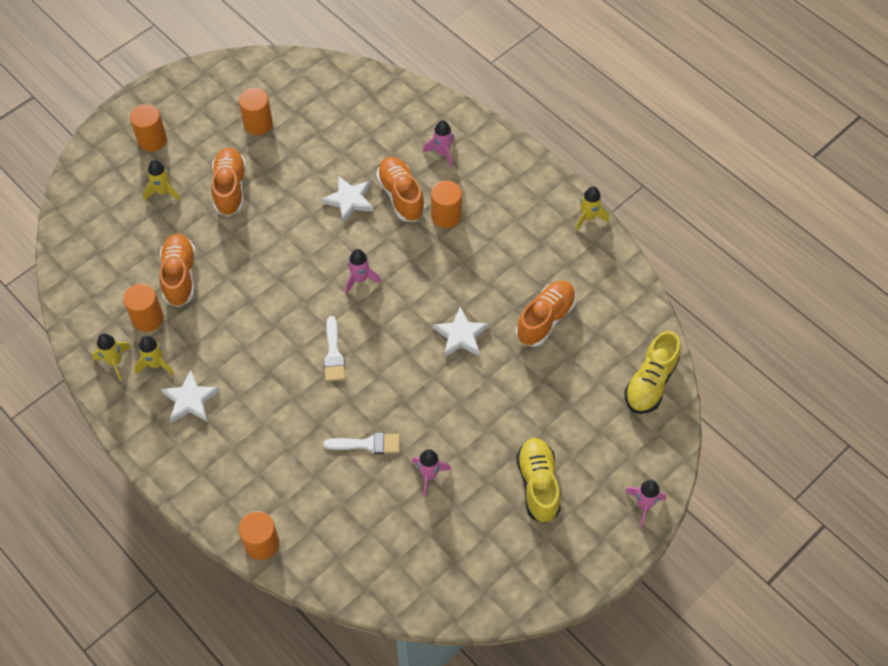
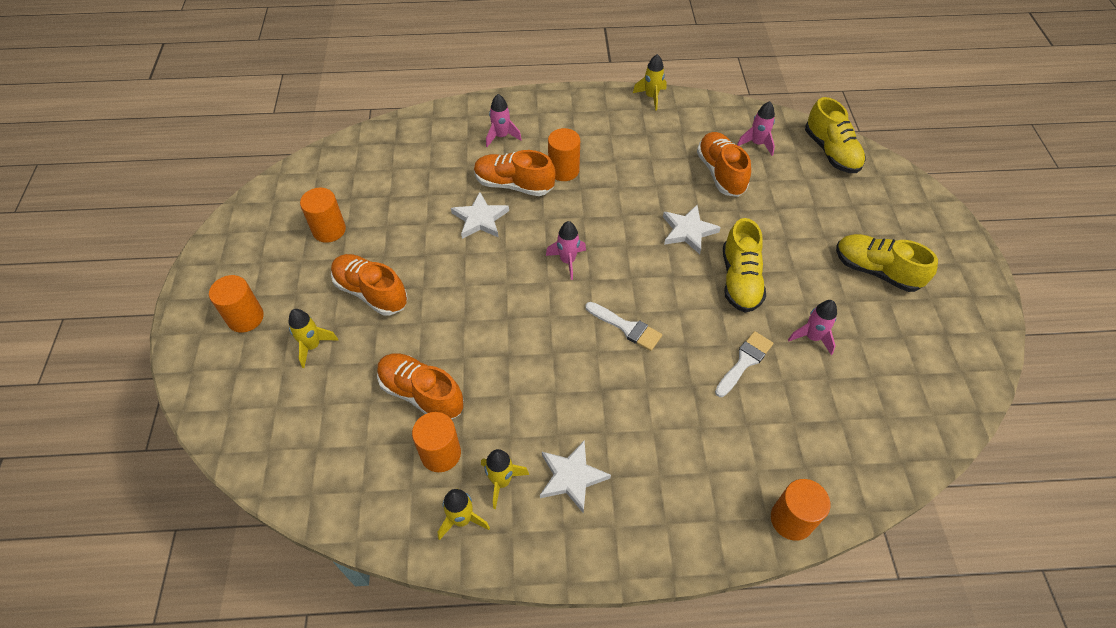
camera: 50 degrees left, 5 degrees down
(442, 398) = (740, 280): none -> yellow shoe
(644, 505) = (941, 220): pink rocket -> pink rocket (757, 144)

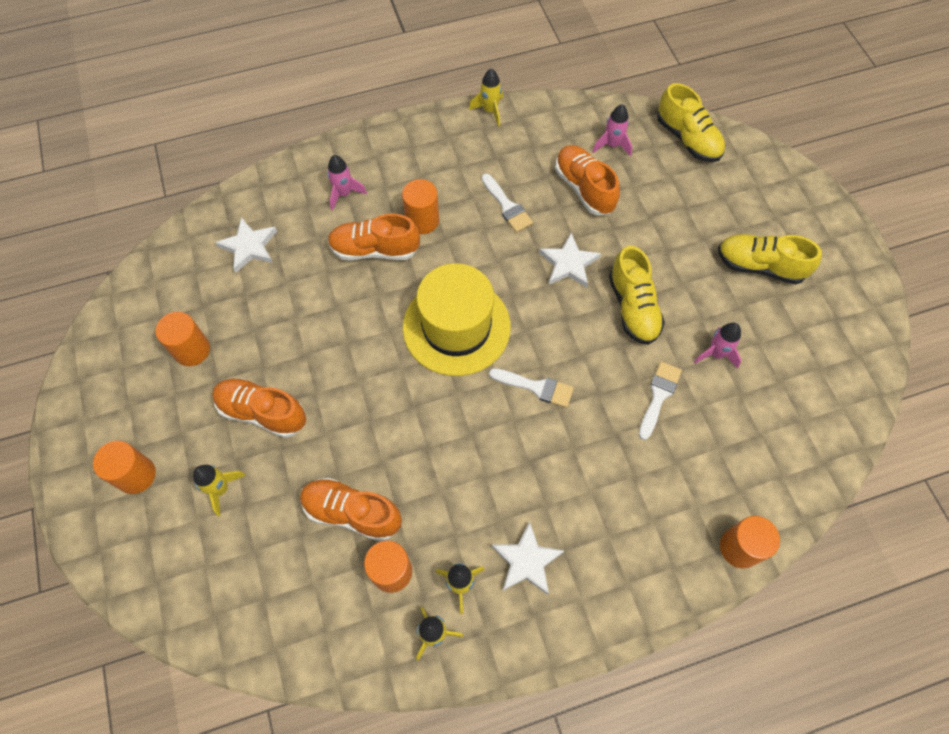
camera: 15 degrees left, 10 degrees up
(480, 219) = (351, 299): white star -> white star (249, 246)
(567, 261) = (456, 327): pink rocket -> yellow hat
(644, 174) = (507, 206): none -> white brush

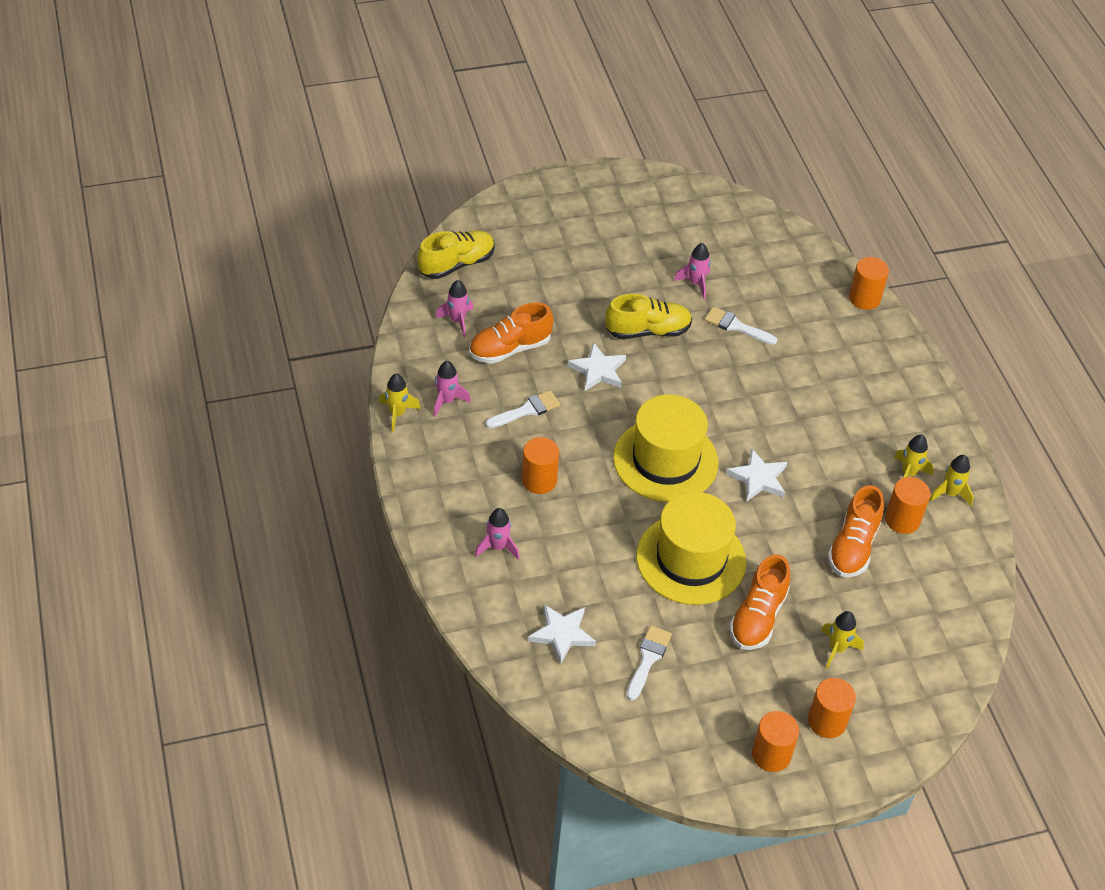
camera: 90 degrees left, 15 degrees down
(192, 350) = (689, 681): orange cylinder -> orange cylinder (771, 754)
(333, 351) = (691, 559): none -> yellow hat
(374, 250) = (573, 522): orange shoe -> none
(510, 145) = (447, 401): none -> pink rocket
(526, 561) = (886, 429): white star -> white star (758, 478)
(536, 387) = (729, 407): white brush -> white brush (648, 659)
(759, 266) = (608, 240): yellow shoe -> none

